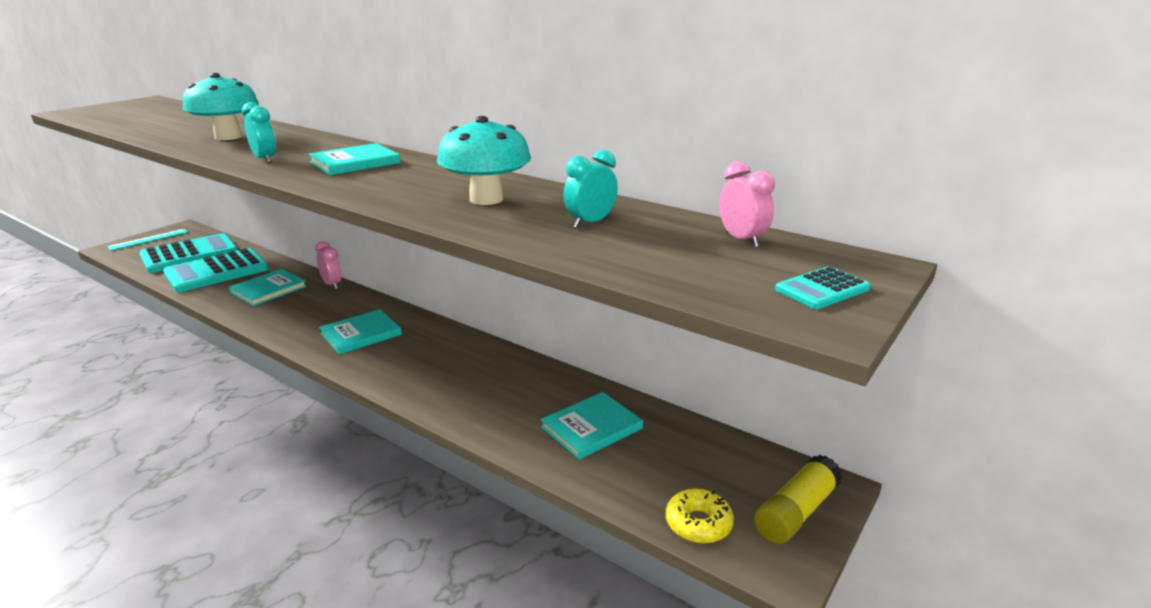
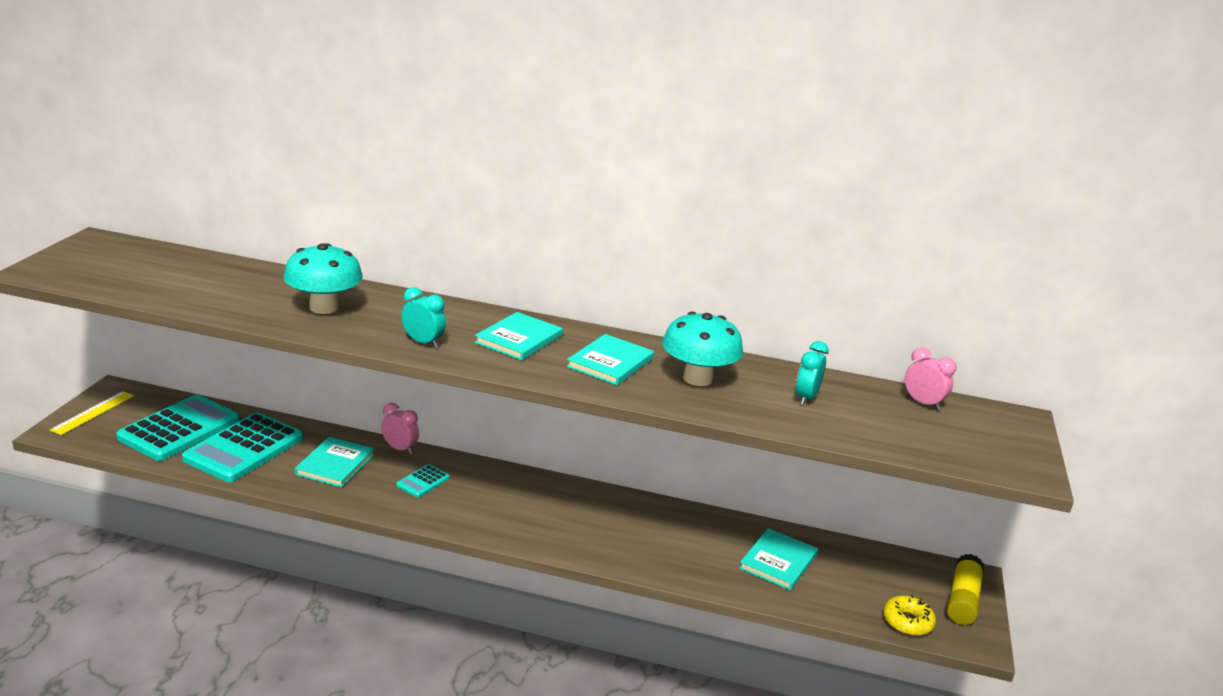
camera: 25 degrees left, 0 degrees up
(149, 239) = (93, 412): turquoise ruler -> yellow ruler
(361, 334) = (494, 504): turquoise book -> turquoise book (610, 363)
(822, 289) = (1007, 444): turquoise calculator -> turquoise calculator (423, 482)

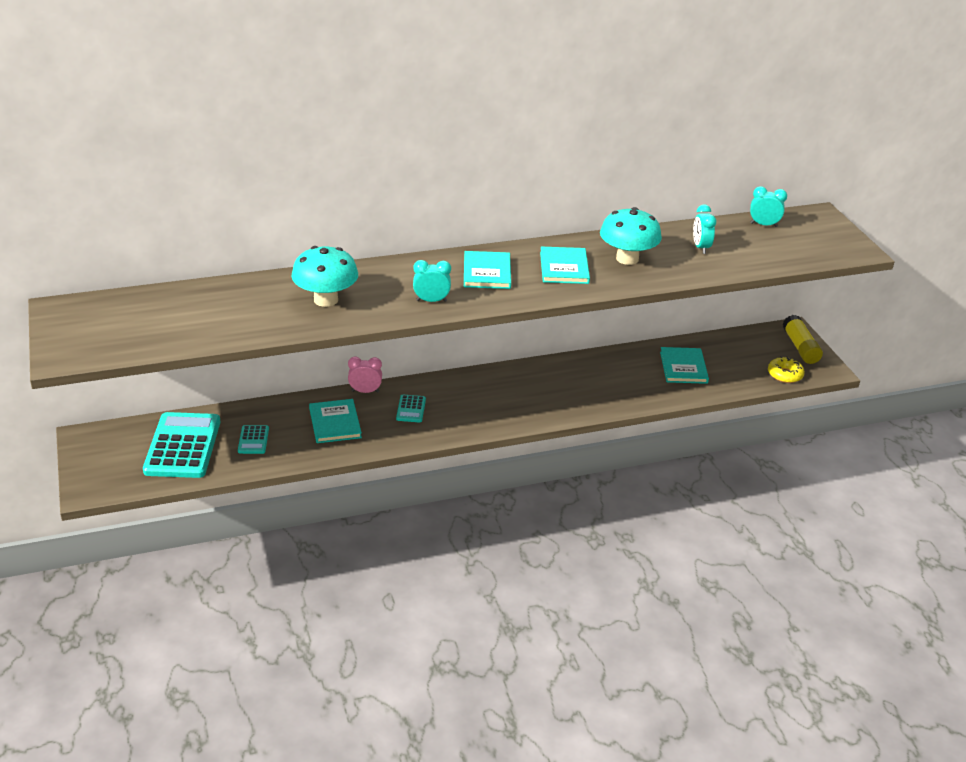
camera: 30 degrees left, 10 degrees up
(93, 412) = (93, 463): yellow ruler -> none
(244, 449) = (253, 440): turquoise calculator -> turquoise calculator, size x0.45
(923, 403) = (763, 225): pink clock -> turquoise clock

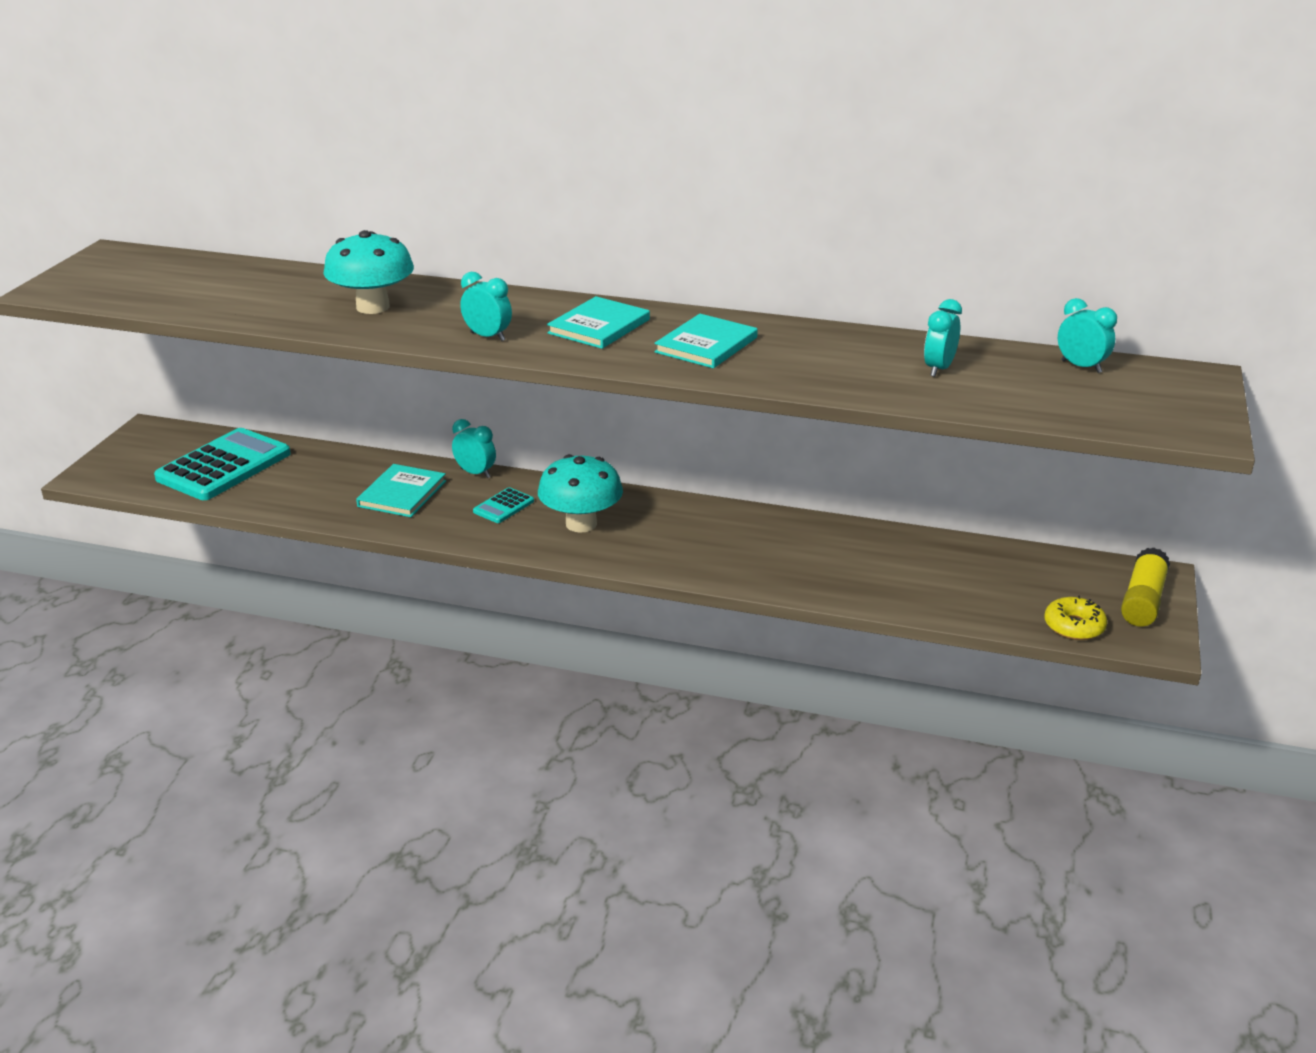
camera: 35 degrees right, 5 degrees down
(253, 440) = (298, 483): turquoise calculator -> none
(365, 391) = (475, 473): pink clock -> turquoise clock
(627, 258) = (809, 356): turquoise mushroom -> turquoise mushroom (581, 524)
(683, 367) = (921, 570): turquoise book -> none

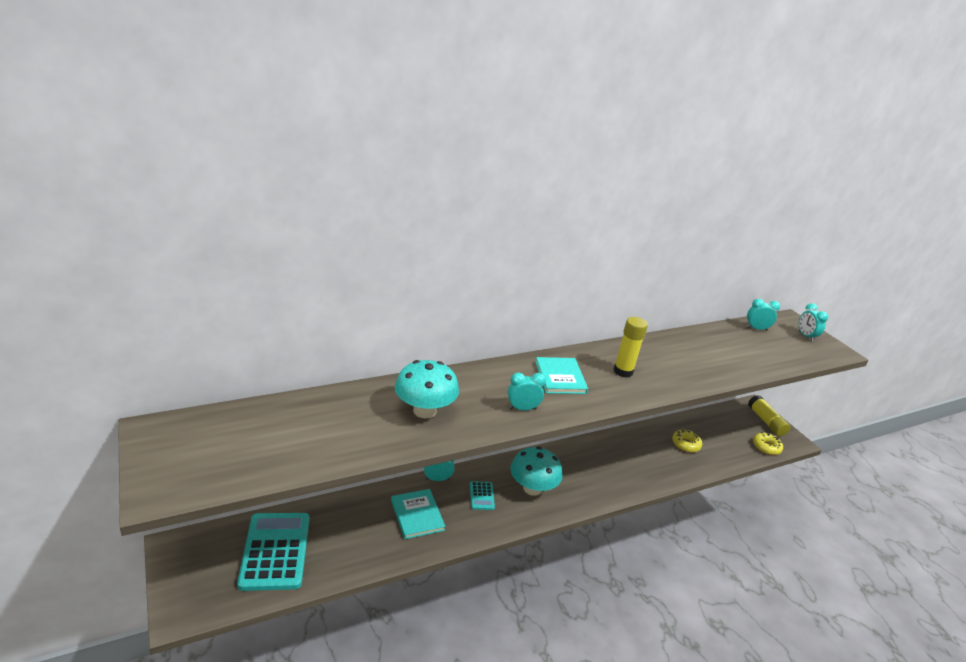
camera: 45 degrees left, 0 degrees up
(706, 345) = (623, 371): turquoise book -> yellow glue stick
(913, 569) = (685, 444): none -> yellow donut
(938, 369) = (721, 350): turquoise clock -> turquoise clock (805, 336)

